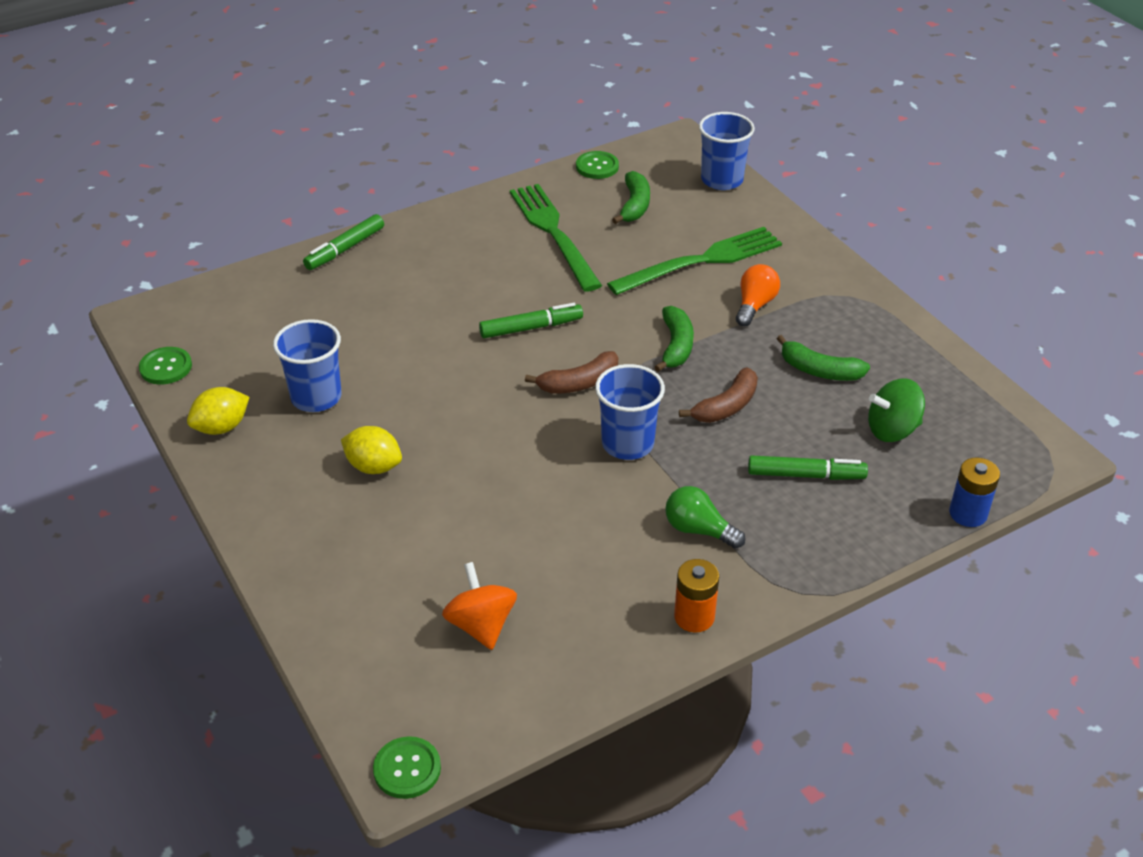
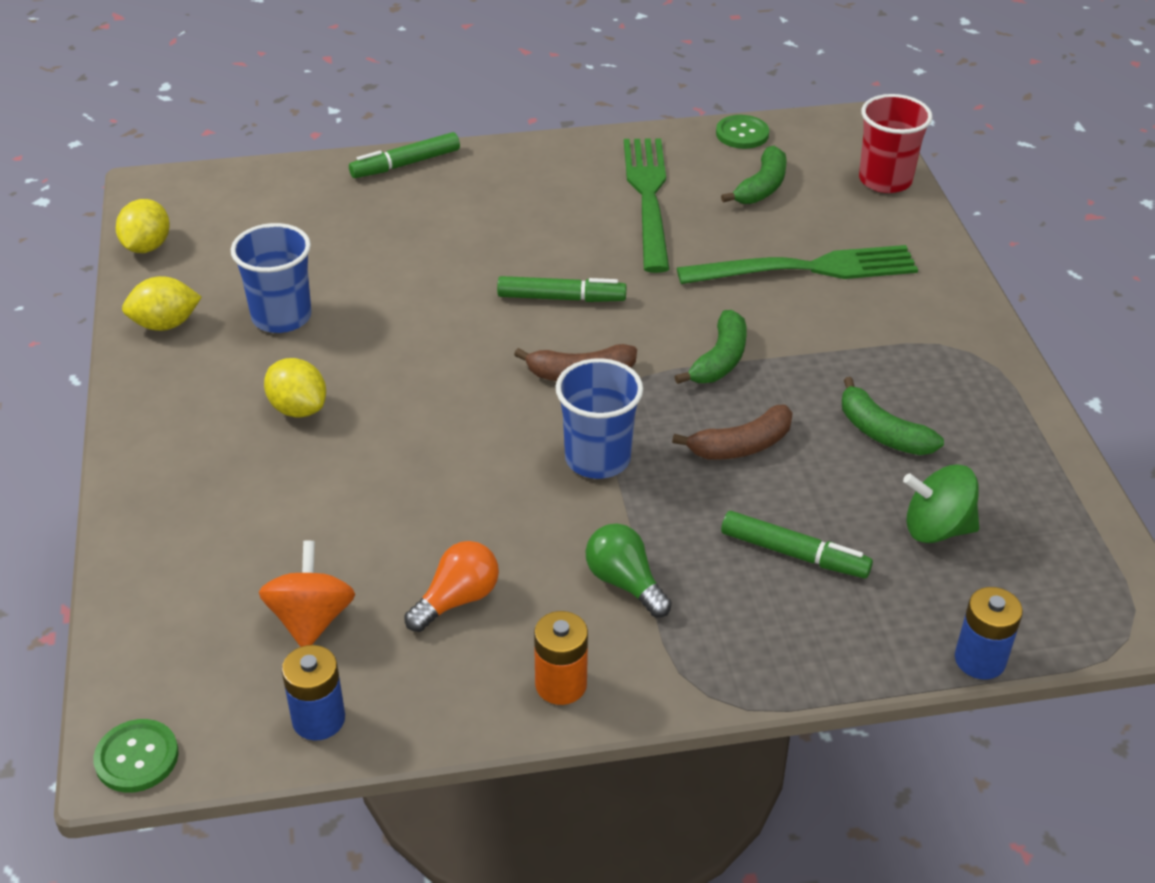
camera: 20 degrees right, 0 degrees up
(166, 367) = (147, 246): green button -> yellow lemon
(530, 697) = (318, 719): none -> blue battery
(722, 180) = (885, 180): blue cup -> red cup
(754, 305) = (843, 335): orange light bulb -> orange light bulb (457, 600)

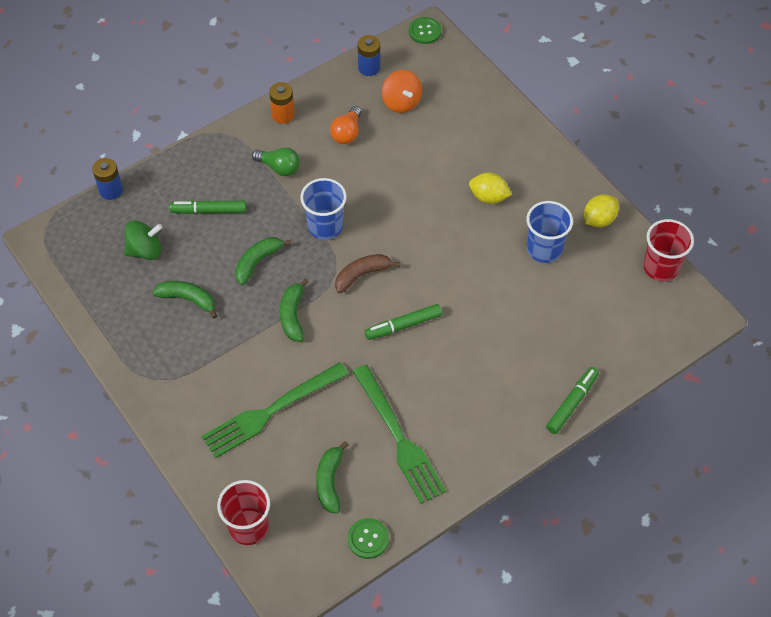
camera: 155 degrees right, 15 degrees up
(147, 246) = (661, 267): yellow lemon -> red cup
(741, 445) = (257, 262): brown banana -> green banana

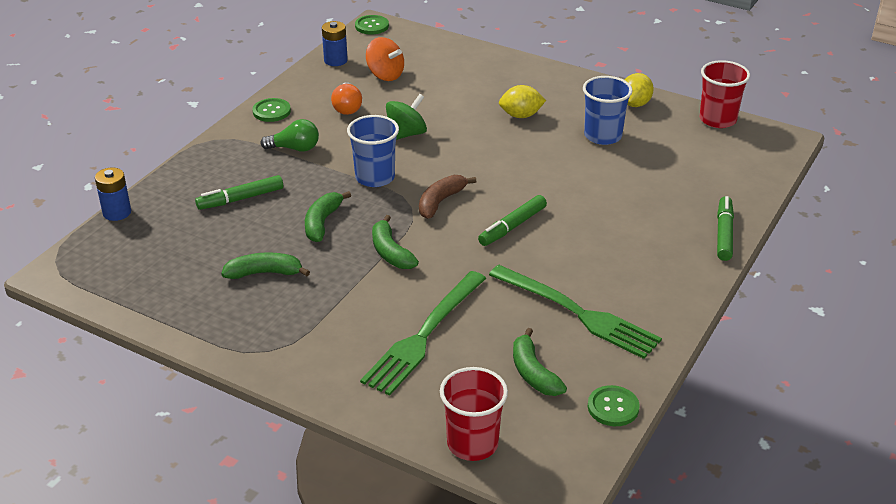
camera: 25 degrees left, 20 degrees down
(145, 250) = (188, 248): green spinning top -> green spinning top (406, 134)
(283, 115) = (271, 111): orange battery -> green button

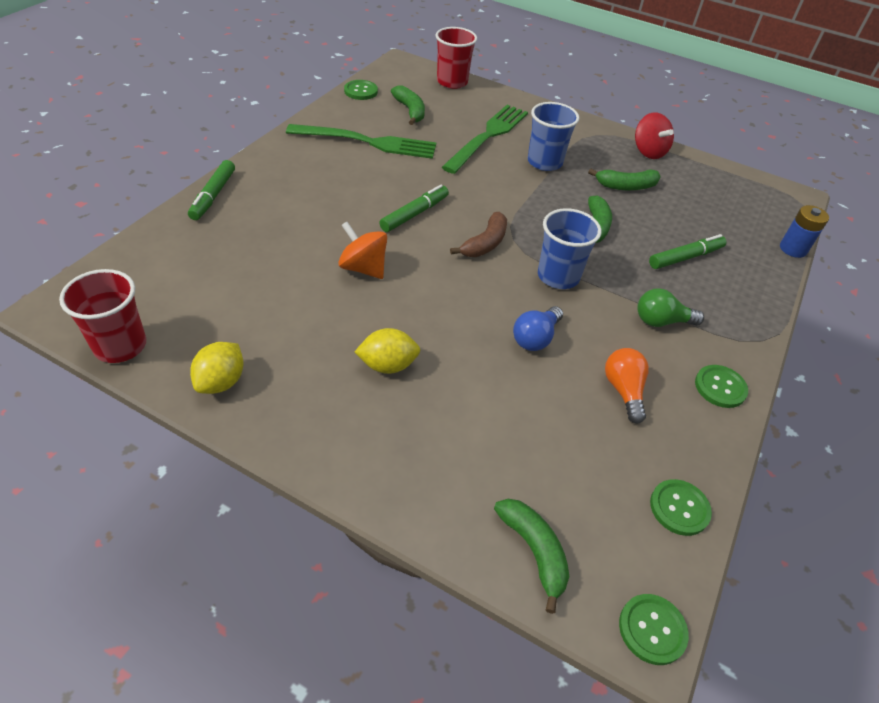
camera: 175 degrees right, 10 degrees up
(207, 326) = (648, 151): none -> red spinning top
(335, 60) = (679, 508): blue battery -> green button
(385, 75) = (589, 464): orange spinning top -> orange spinning top (363, 268)
(390, 252) = (525, 197): green banana -> green banana (534, 551)
(406, 134) = (535, 338): green spinning top -> blue light bulb
(579, 314) = (369, 142): green fork -> green fork turned 150 degrees clockwise
(603, 136) = (288, 324): blue cup -> blue cup (544, 162)

